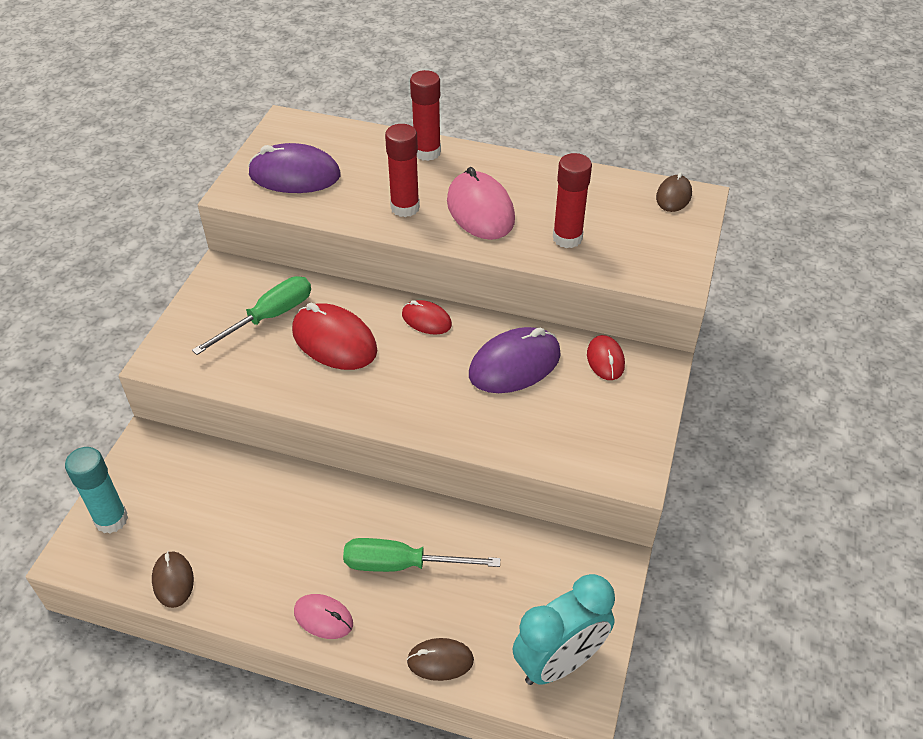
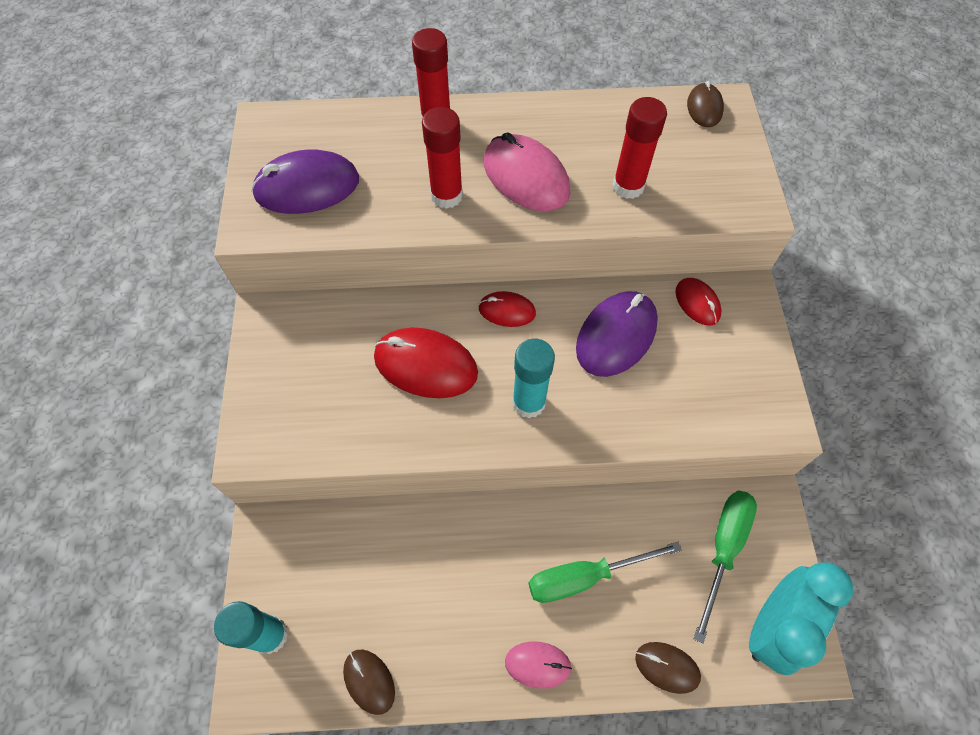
camera: 20 degrees left, 15 degrees up
(269, 317) = (343, 358): green screwdriver -> green screwdriver (723, 549)
(408, 393) = (529, 402): none -> turquoise glue stick
(440, 661) = (667, 667): brown mouse -> brown mouse turned 45 degrees clockwise

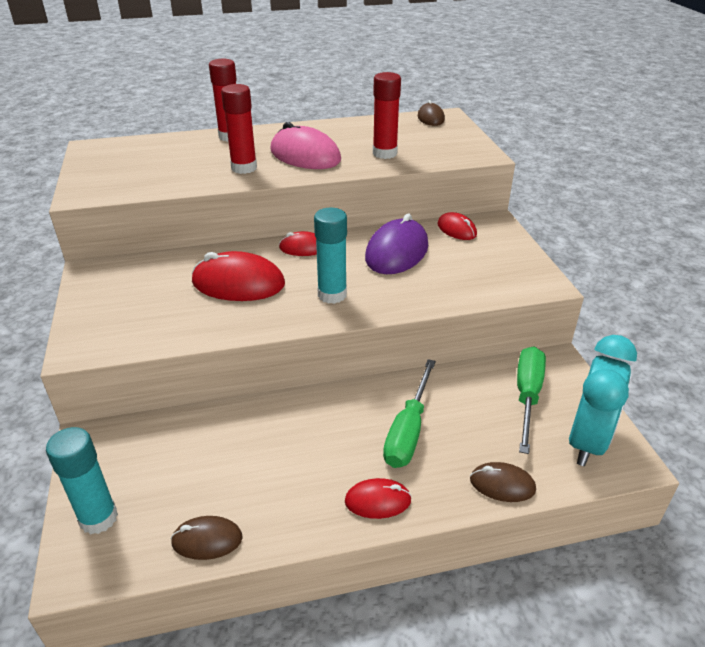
camera: 10 degrees left, 25 degrees down
(307, 187) = (128, 173): purple mouse -> none
(369, 681) = (207, 540): brown mouse -> brown mouse turned 45 degrees counterclockwise
(537, 664) = (378, 501): pink mouse -> red mouse
(584, 576) = (408, 431): green screwdriver -> green screwdriver turned 45 degrees counterclockwise

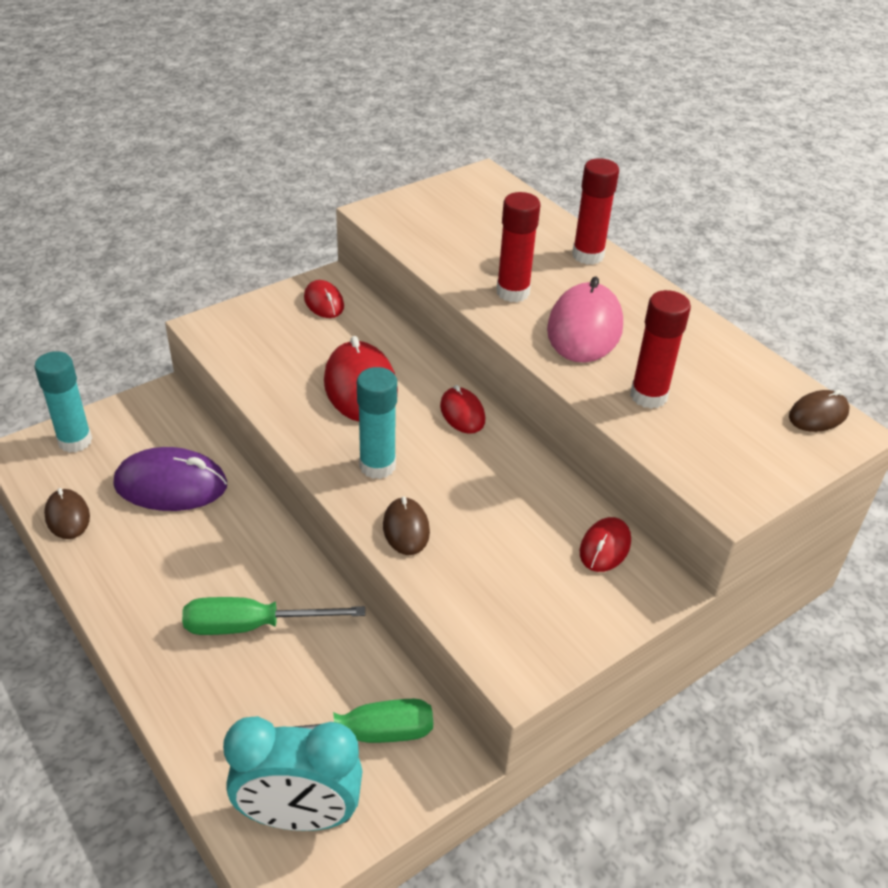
camera: 65 degrees right, 5 degrees up
(378, 501) = (143, 625): red mouse -> red mouse (324, 302)
(397, 252) = (505, 498): purple mouse -> purple mouse (171, 485)
(502, 484) = (197, 732): brown mouse -> brown mouse (406, 529)

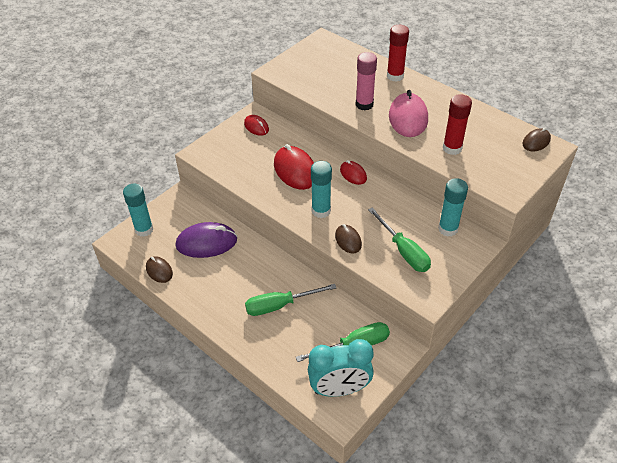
camera: 10 degrees left, 5 degrees up
(504, 571) = (403, 251): none -> green screwdriver
(512, 292) = (364, 104): red glue stick -> pink glue stick
(605, 547) = (448, 229): red mouse -> turquoise glue stick

